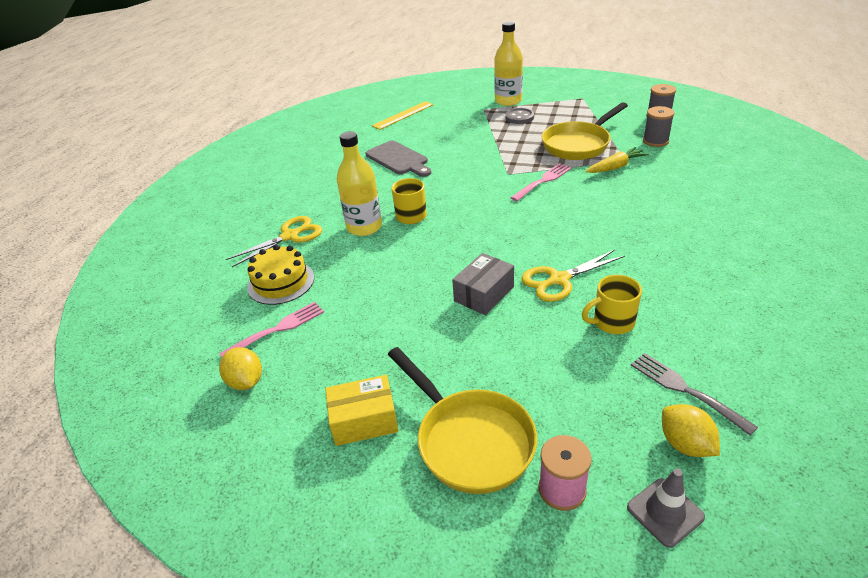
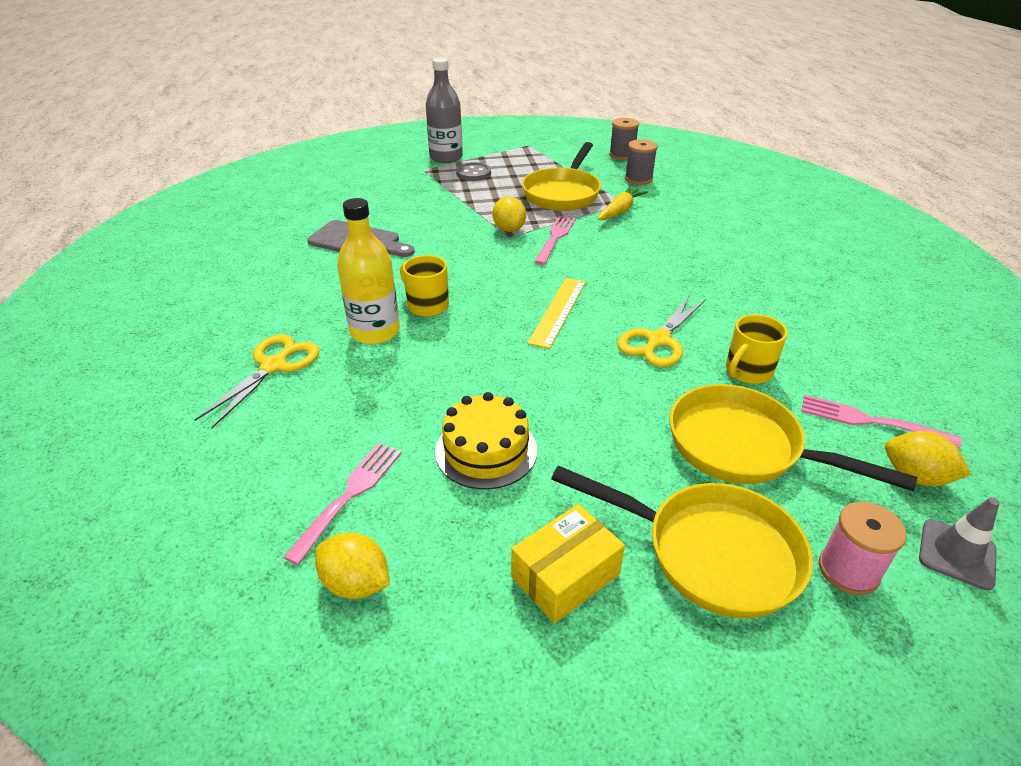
camera: 30 degrees left, 0 degrees up
(281, 282) = (306, 430): yellow cake -> yellow cake (486, 450)
(403, 115) = (324, 189): yellow ruler -> yellow ruler (558, 311)
(484, 294) = (589, 376): grey box -> none
(508, 101) = (446, 157): yellow bottle -> grey bottle
(512, 168) = (509, 229): none -> yellow lemon
(558, 378) = (743, 447): none -> yellow pan
(686, 390) = (871, 421): grey fork -> pink fork

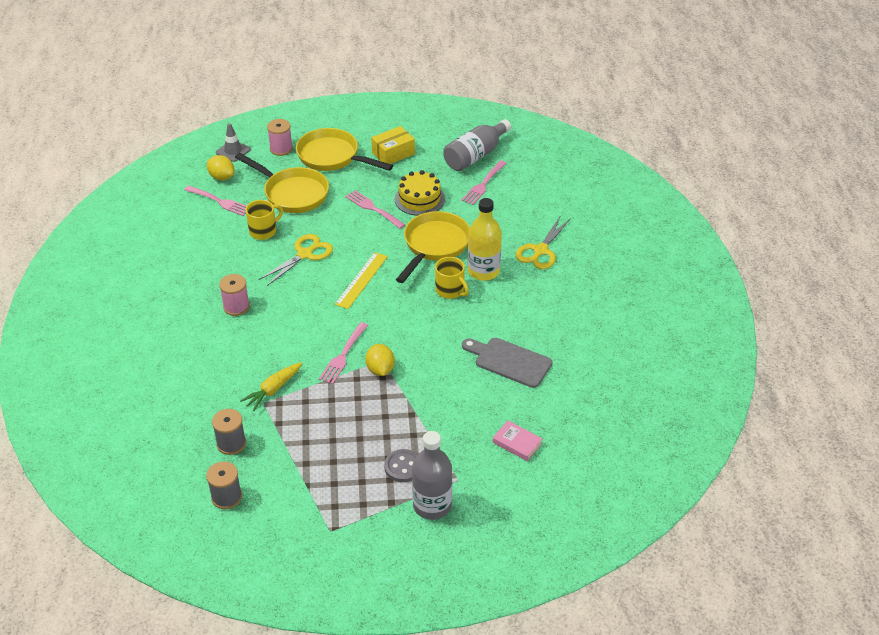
camera: 175 degrees left, 5 degrees up
(356, 583) = (475, 155): yellow lemon -> grey bottle
(364, 189) = (517, 443): none -> pink book
(563, 193) = (317, 422): yellow pan -> yellow pan (434, 245)
(572, 424) = (373, 209): none -> pink fork
(713, 274) = (236, 307): none -> pink spool

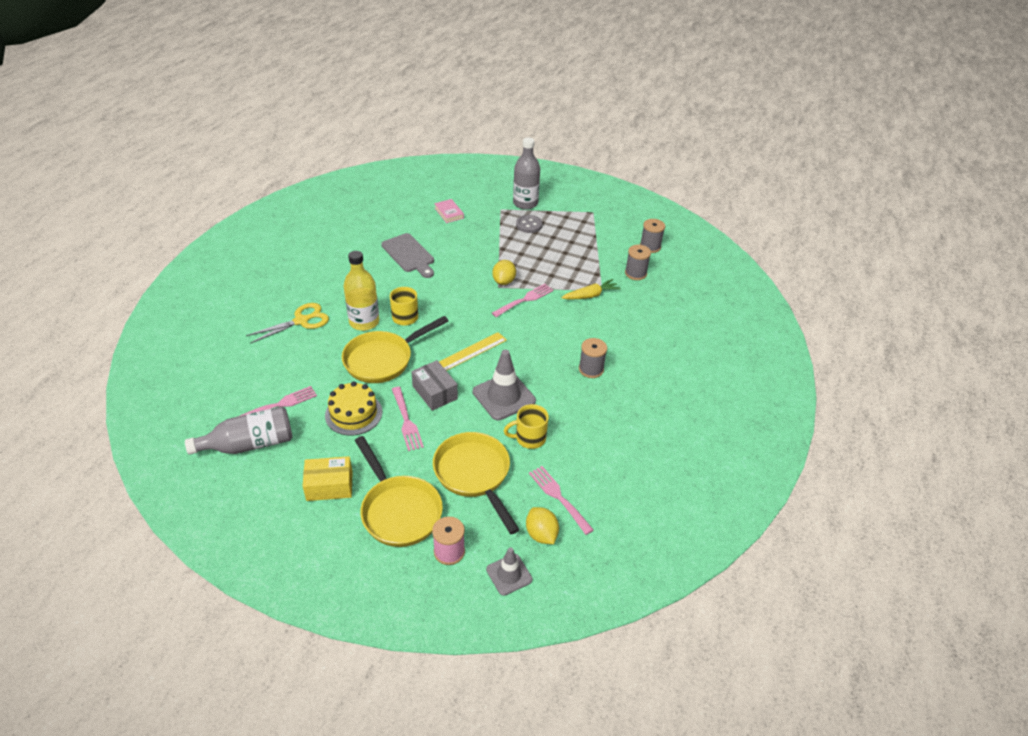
camera: 155 degrees left, 0 degrees up
(236, 307) = (591, 369): pink spool -> grey spool
(305, 254) = (504, 396): yellow scissors -> grey traffic cone
(367, 236) = (435, 392): none -> grey box

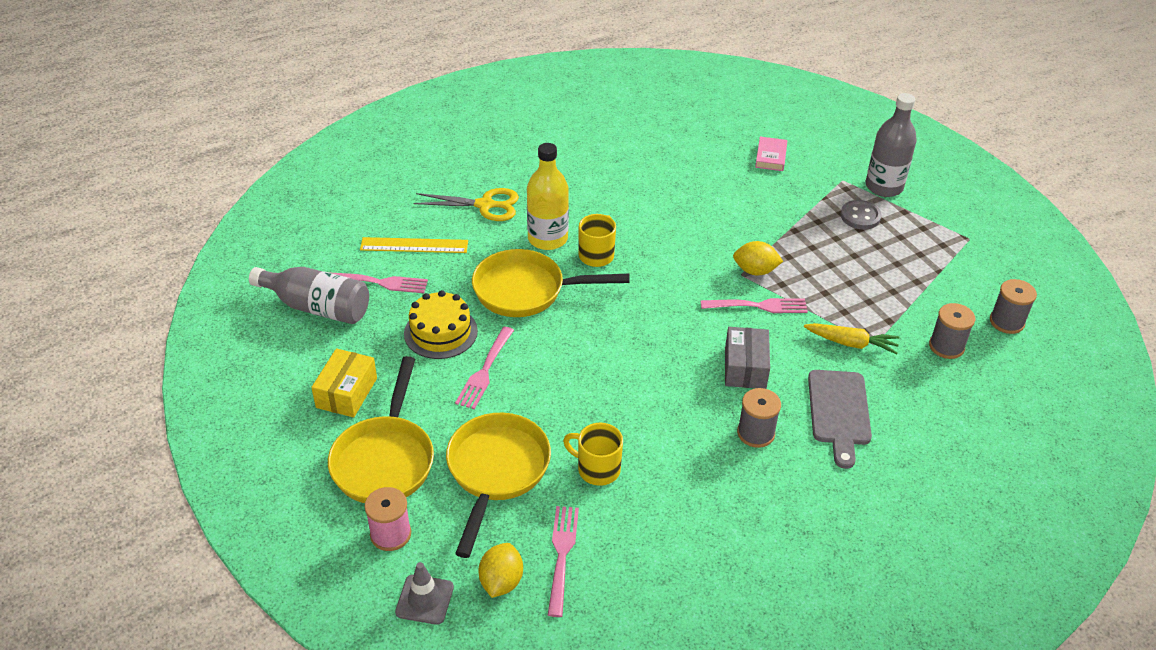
camera: 40 degrees right, 0 degrees up
(329, 486) = (346, 393): yellow box -> yellow box turned 75 degrees clockwise
(409, 255) = (672, 186): grey cutting board -> grey cutting board (839, 412)
(435, 392) = (545, 357): grey box -> grey box (745, 368)
(470, 352) = (629, 333): yellow ruler -> yellow ruler (414, 245)
(504, 281) = (755, 271): yellow lemon -> yellow lemon turned 45 degrees clockwise
(504, 396) = (616, 405): grey traffic cone -> none

